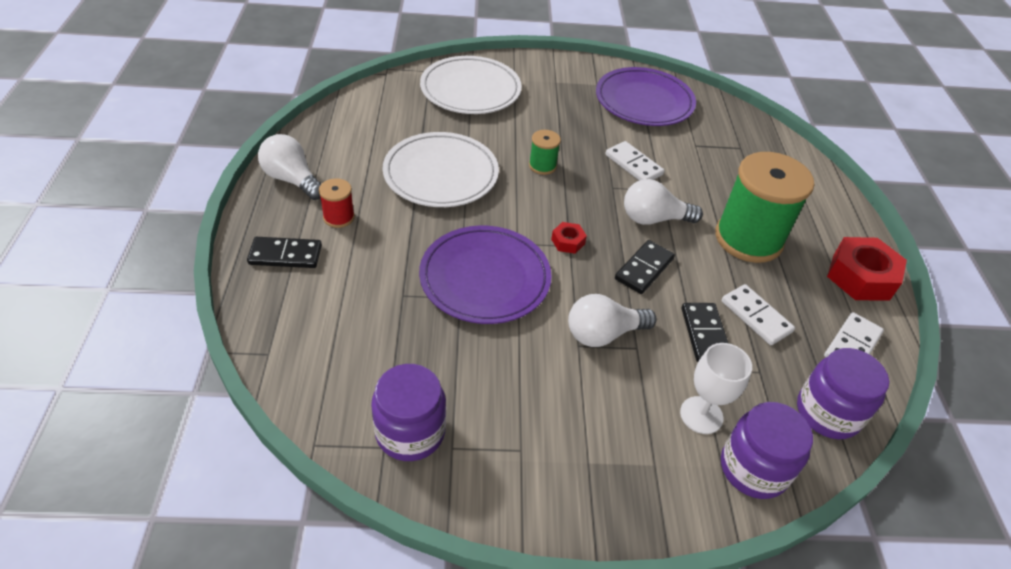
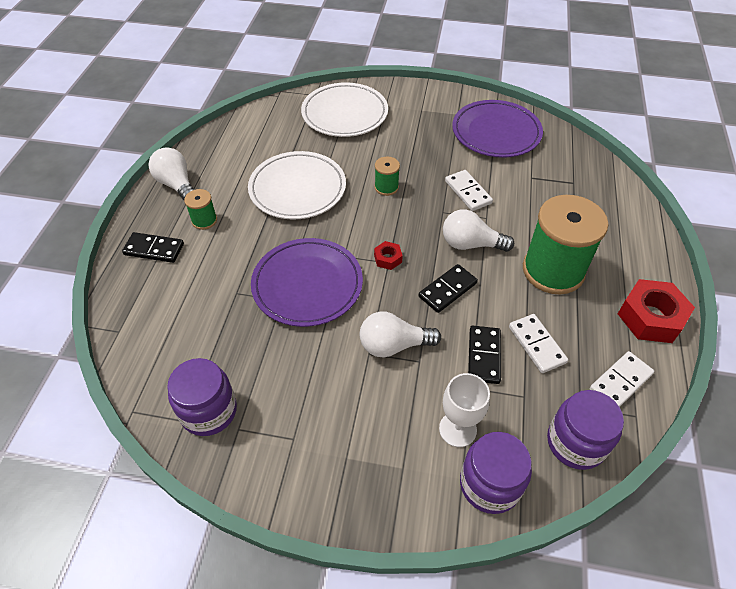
camera: 15 degrees right, 5 degrees up
(339, 217) = (204, 220): red spool -> green spool

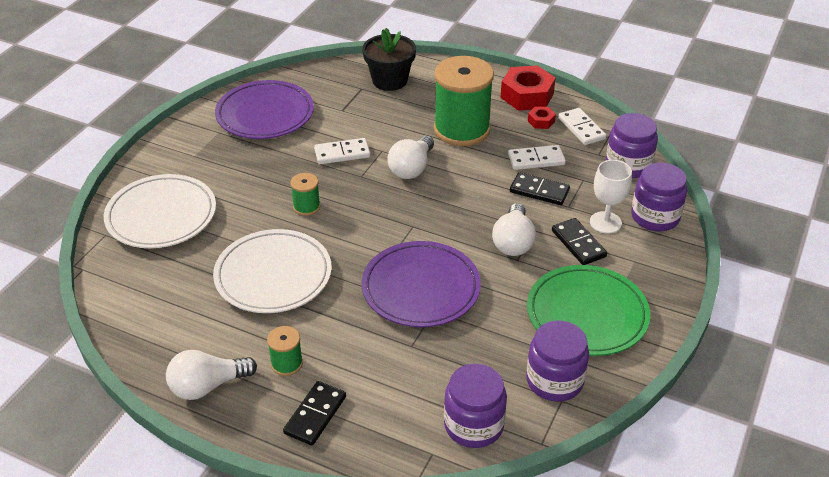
camera: 75 degrees left, 10 degrees down
(150, 355) = (473, 425): none -> purple jar
(305, 428) = (587, 314): none -> green plate
(387, 258) = (408, 225): red nut -> red nut (541, 121)
(447, 290) = (461, 195): black domino -> black domino (578, 244)
(599, 199) = (389, 80): none -> black flower pot

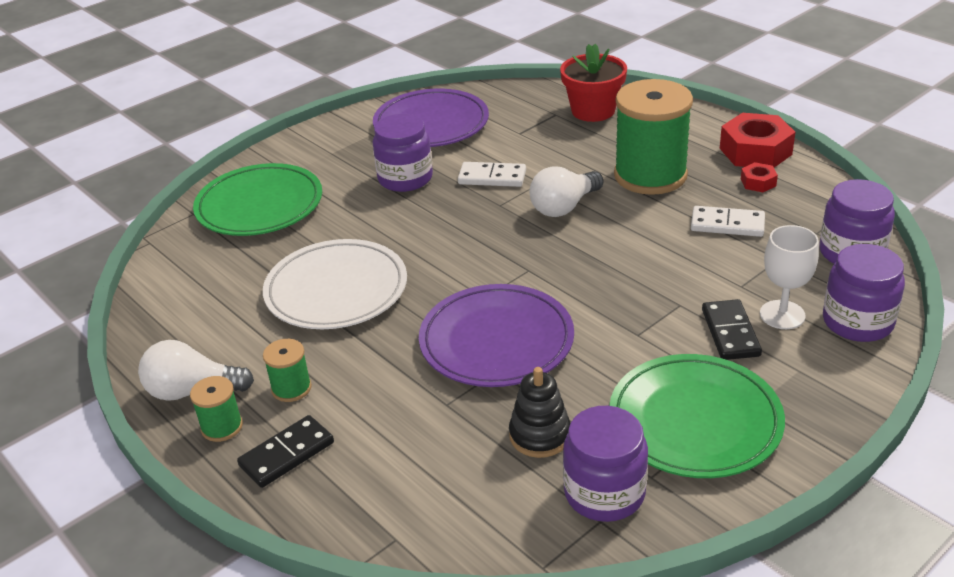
camera: 25 degrees right, 5 degrees down
(161, 216) = (259, 206): white plate -> green plate
(306, 207) = (418, 225): green spool -> green spool (222, 427)
(389, 80) = (593, 111): black flower pot -> red flower pot
(473, 425) = (467, 519): purple jar -> purple jar (405, 178)
(490, 351) = (540, 435): none -> black stacking toy
(513, 242) = (643, 313): white light bulb -> none
(539, 191) = (711, 261): black domino -> none
(581, 128) = (808, 199): white domino -> none

